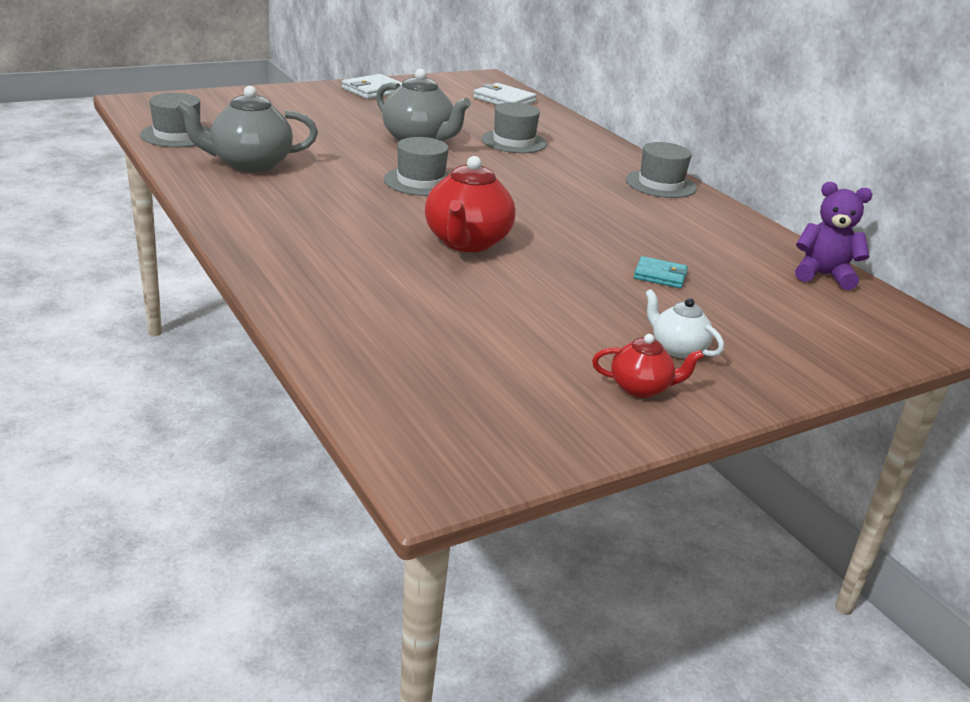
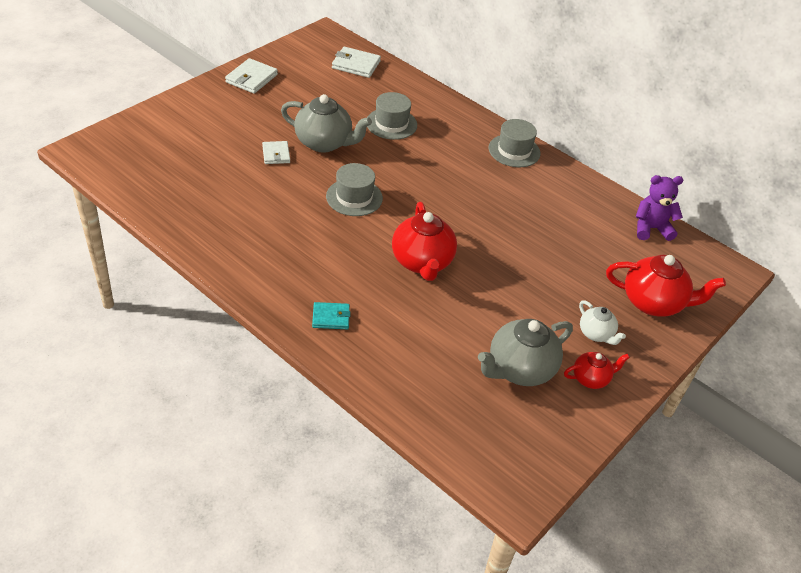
camera: 20 degrees left, 15 degrees up
(177, 135) = (143, 189): grey hat -> none
(250, 164) = (222, 212): grey teapot -> grey teapot (519, 369)
(353, 139) = (276, 154): none -> white wallet
(660, 275) = (556, 261): turquoise wallet -> turquoise wallet (331, 317)
(677, 349) = (596, 334): white teapot -> white teapot turned 150 degrees counterclockwise
(788, 339) = (653, 303): none -> red teapot

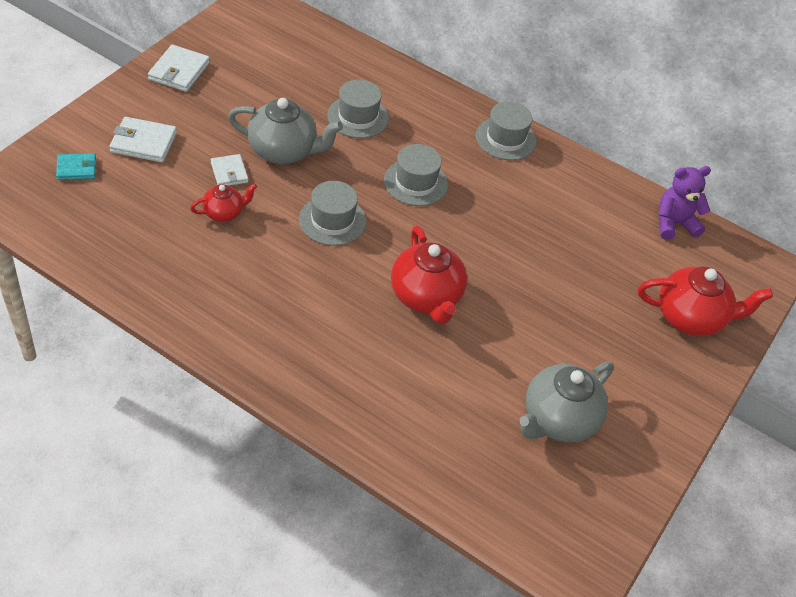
camera: 10 degrees left, 5 degrees up
(331, 317) = (335, 381): turquoise wallet -> turquoise wallet (76, 168)
(356, 65) = (301, 40): white wallet -> white wallet (143, 142)
(430, 176) = (415, 182): none -> grey hat
(591, 379) = (637, 421): red teapot -> red teapot (224, 213)
(596, 334) = (634, 365): white teapot -> none

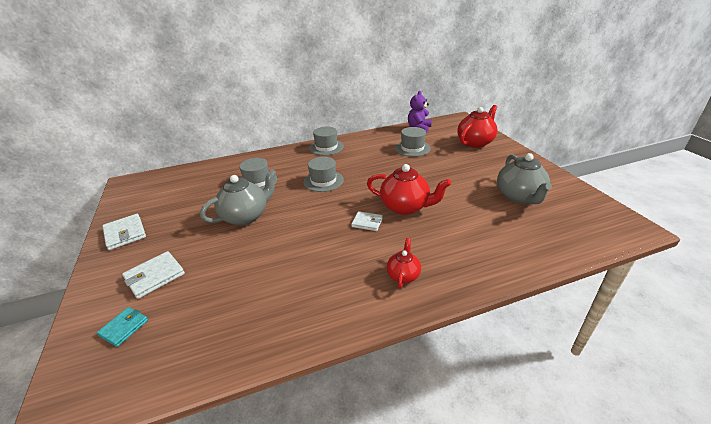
camera: 45 degrees left, 15 degrees down
(224, 213) = (262, 261): red teapot -> red teapot (403, 275)
(229, 172) = (233, 245): white wallet -> white wallet (367, 222)
(332, 220) = (318, 218): grey hat -> grey hat (412, 148)

